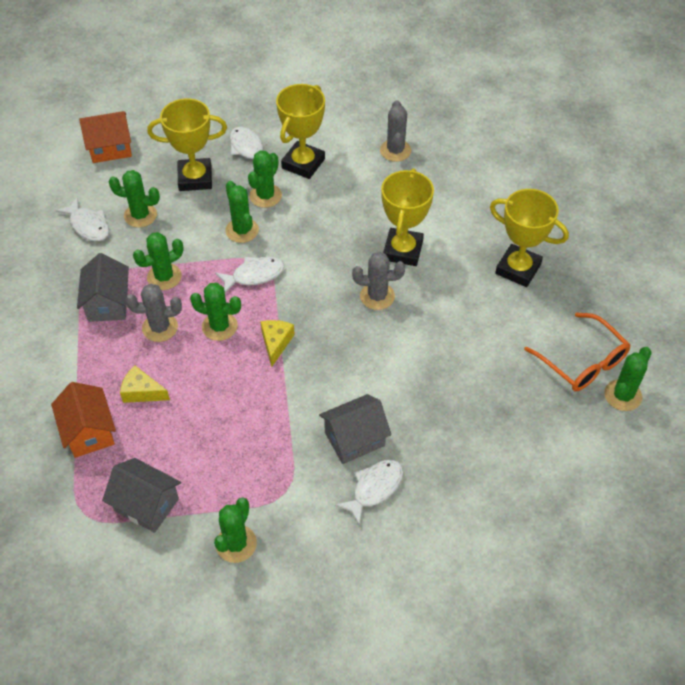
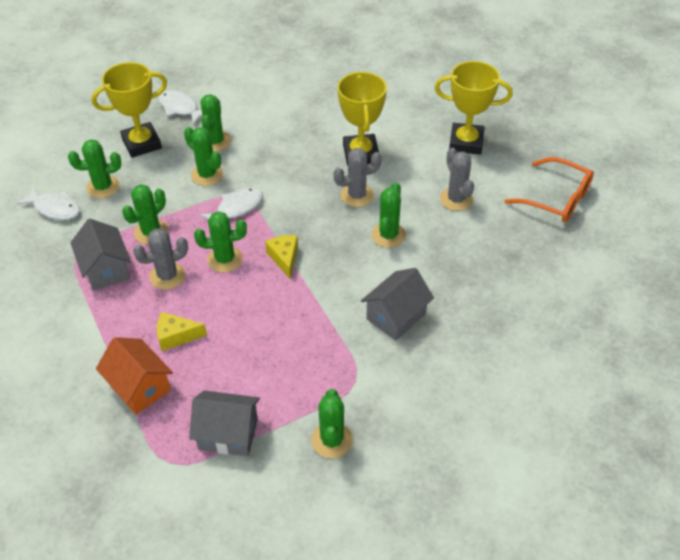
camera: 20 degrees left, 5 degrees down
(110, 148) = (47, 139): orange house -> none
(303, 163) = (237, 108): yellow trophy -> none
(374, 488) = (434, 352): white fish -> none
(395, 150) = (314, 78): grey cactus -> grey cactus (456, 199)
(623, 395) = (603, 215): green cactus -> green cactus (388, 235)

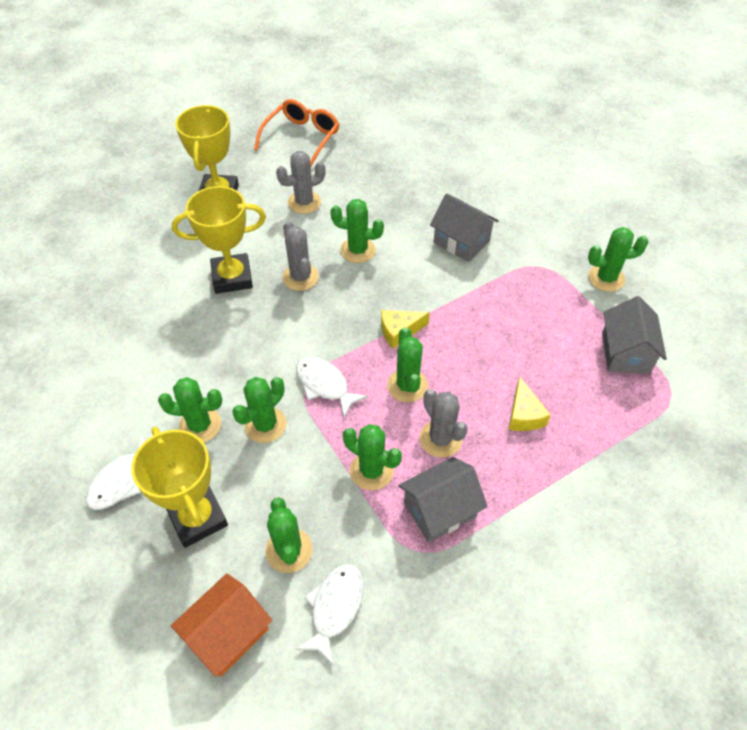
camera: 95 degrees left, 5 degrees up
(139, 387) = (597, 437): orange house -> orange house (228, 633)

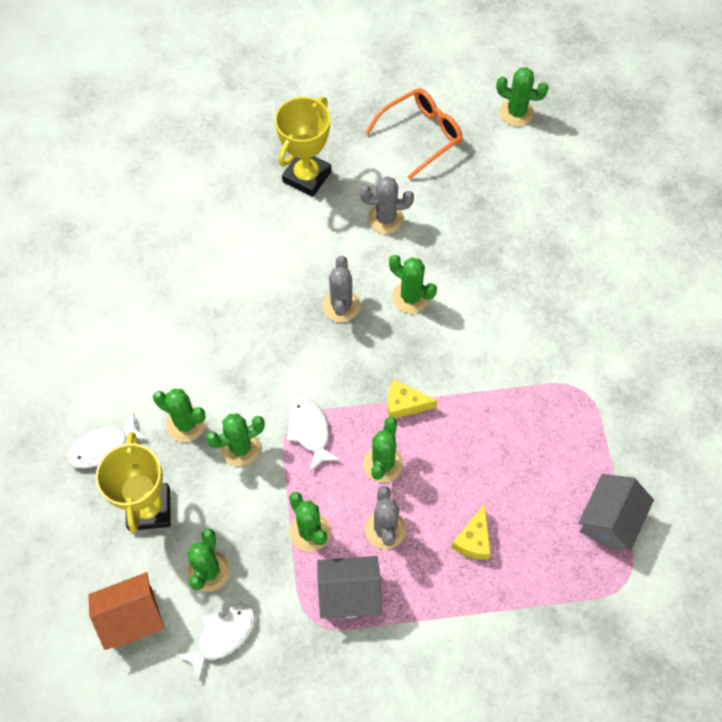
camera: 25 degrees right, 10 degrees up
(232, 277) = (278, 280): yellow trophy -> none
(461, 242) = (518, 329): grey house -> none
(606, 278) = (642, 432): green cactus -> green cactus (516, 112)

